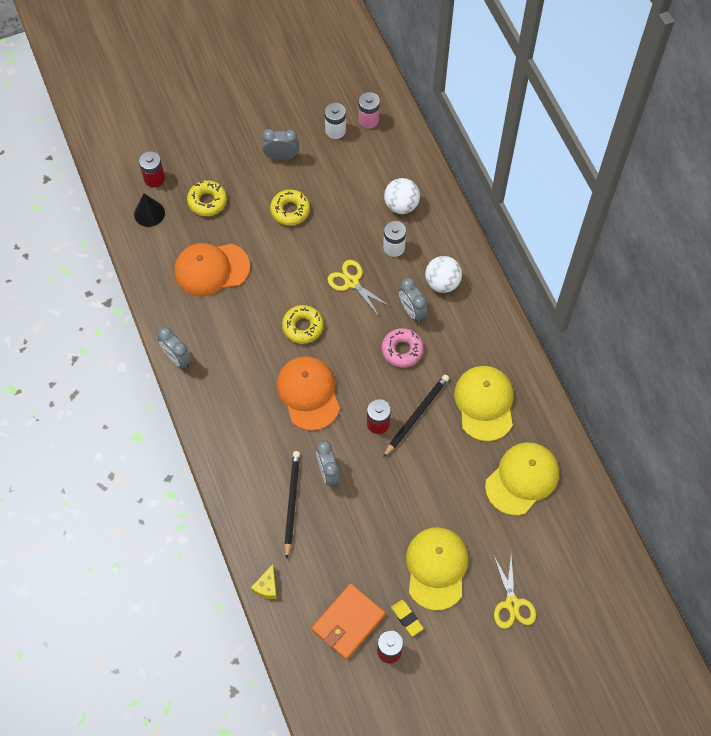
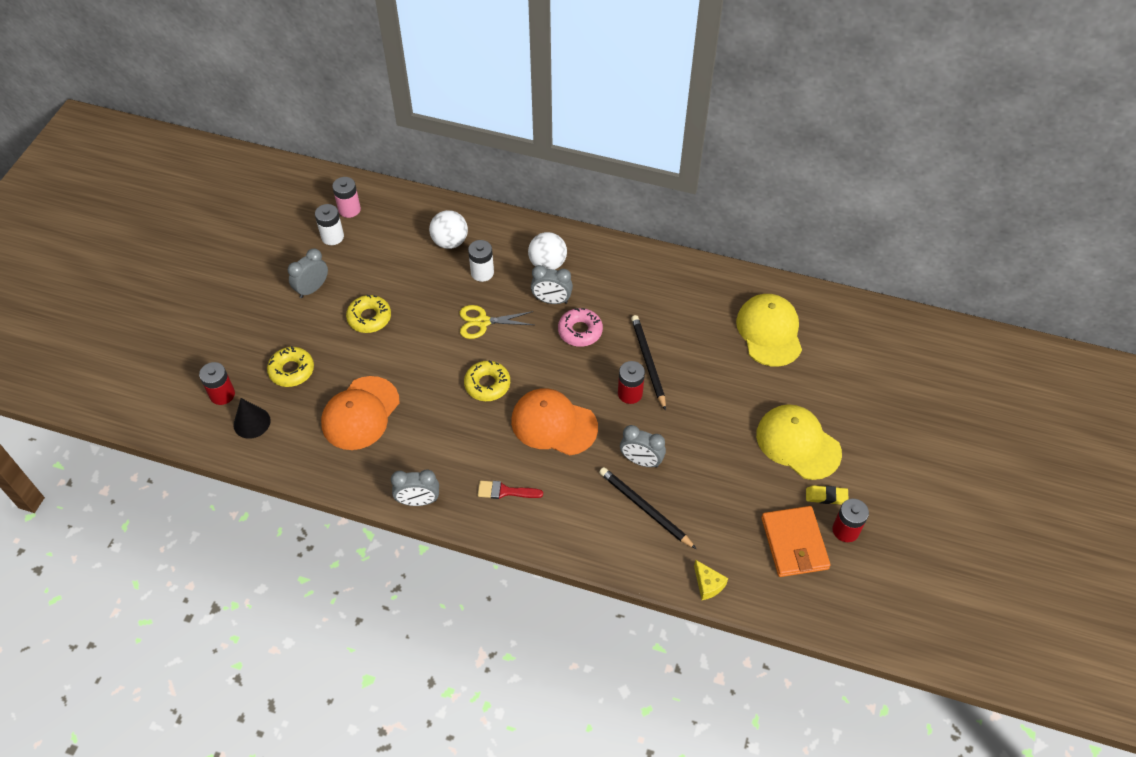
camera: 50 degrees left, 10 degrees down
(229, 405) = (505, 491): none -> red brush
(484, 403) = (681, 310): yellow cap -> none
(512, 603) = (872, 413): yellow scissors -> none

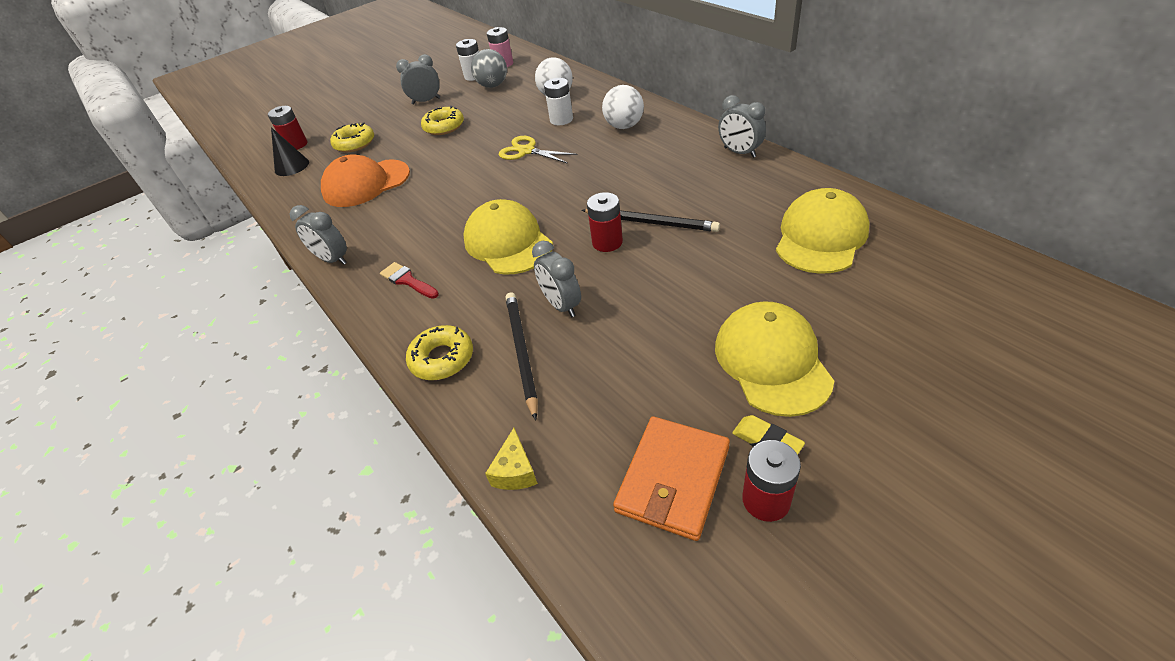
camera: 40 degrees right, 10 degrees down
(368, 245) = (493, 85): none -> grey ball
(487, 384) = (483, 194): yellow donut -> yellow donut (442, 359)
(551, 300) = (602, 151): grey clock -> grey clock (739, 152)
(553, 424) = (508, 242): orange cap -> yellow cap
(580, 331) = (606, 179): pink donut -> none
(648, 362) = (651, 222): black pencil -> black pencil turned 90 degrees clockwise

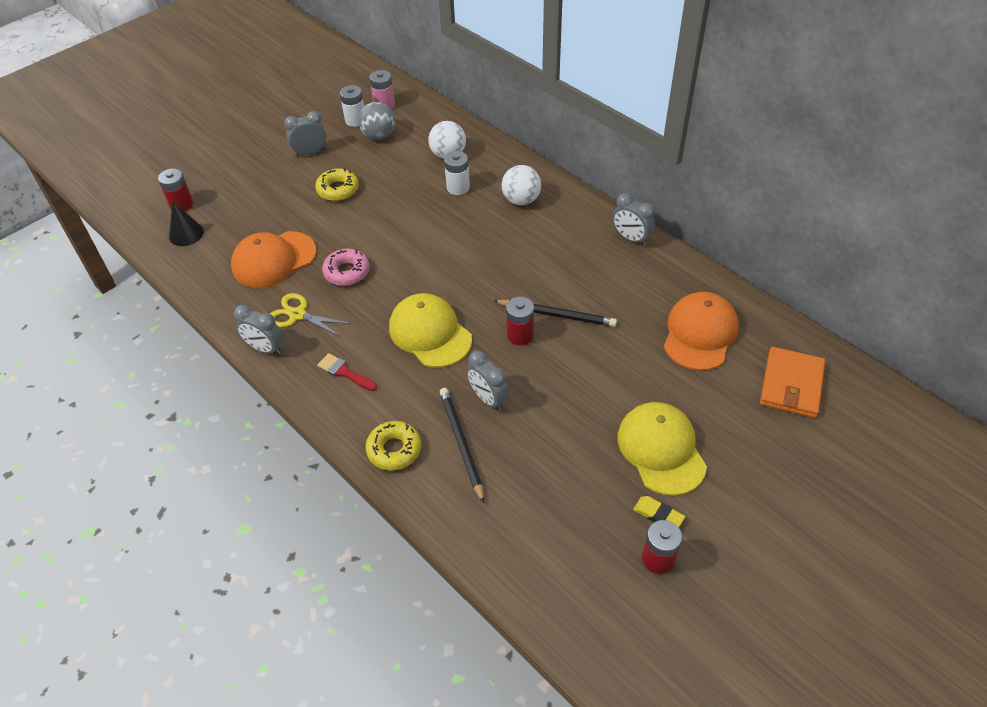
camera: 10 degrees left, 5 degrees up
(354, 143) = (246, 207): yellow donut -> none
(434, 191) = (347, 272): none -> pink donut
(515, 471) = (473, 544): yellow cheese -> none
(526, 151) = (429, 226): yellow scissors -> yellow scissors (297, 315)
(673, 479) = (592, 546): orange wallet -> orange wallet (791, 385)
(821, 236) = (700, 333): yellow cap -> orange cap

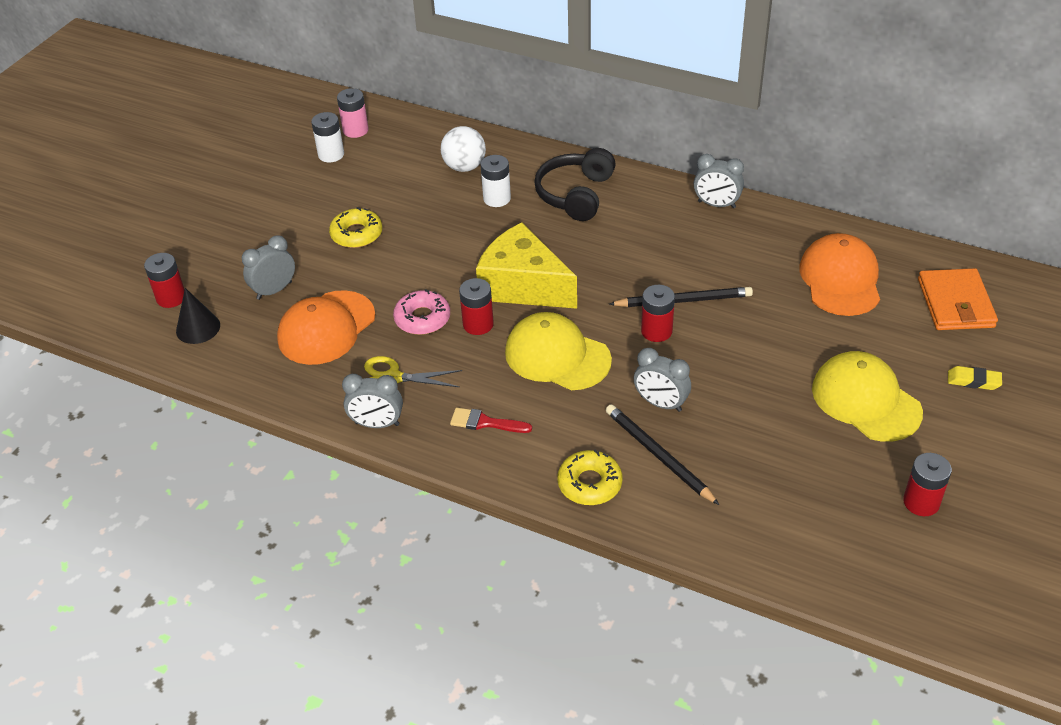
camera: 20 degrees left, 5 degrees down
(310, 153) = (297, 202): grey clock -> grey clock (274, 290)
(378, 136) = (369, 165): grey ball -> none
(385, 289) = (478, 324): none -> red battery
(437, 266) = (523, 285): none -> yellow cheese
(521, 200) = (576, 194): white ball -> black headphones
(658, 515) = (898, 462): yellow eraser -> yellow eraser (973, 381)

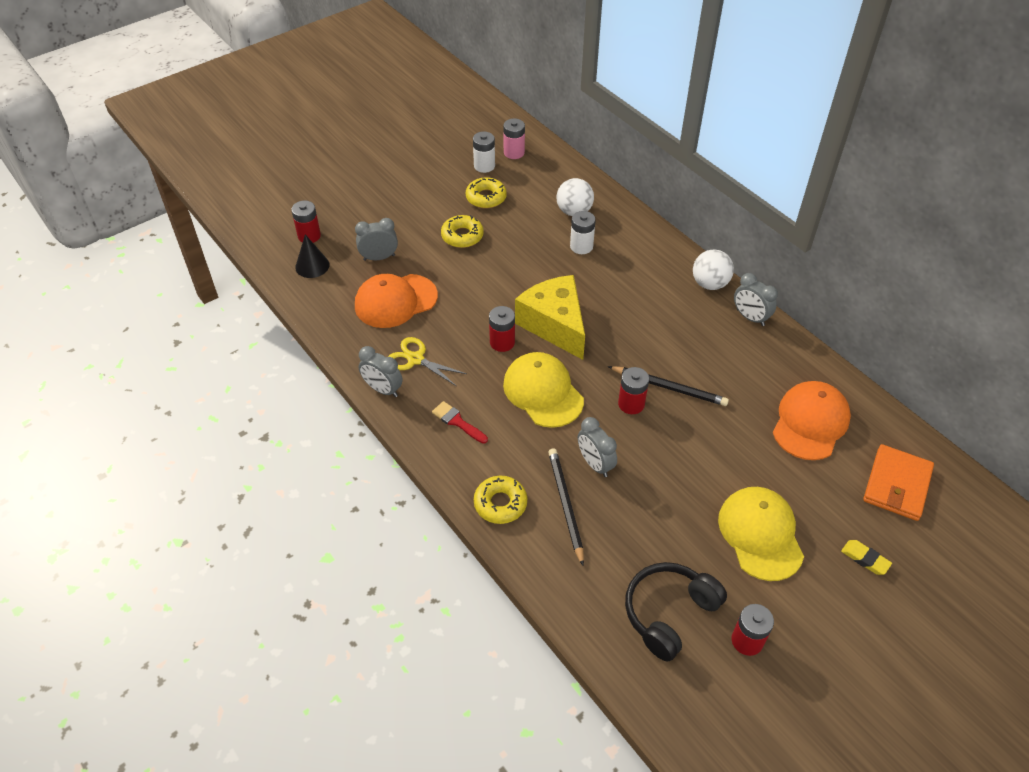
camera: 25 degrees right, 5 degrees up
(356, 186) = (486, 197): none -> yellow donut
(422, 318) = (466, 321): pink donut -> none
(576, 194) = (643, 266): black headphones -> black headphones (669, 613)
(655, 187) = (709, 284): none -> white ball

